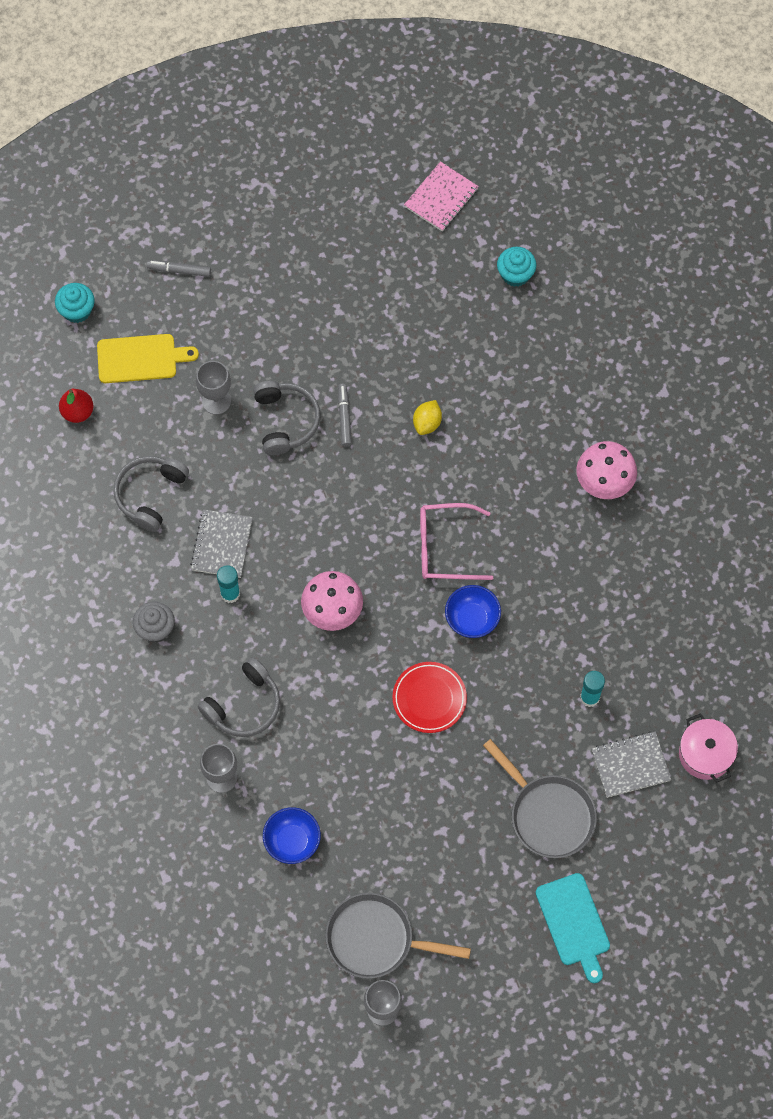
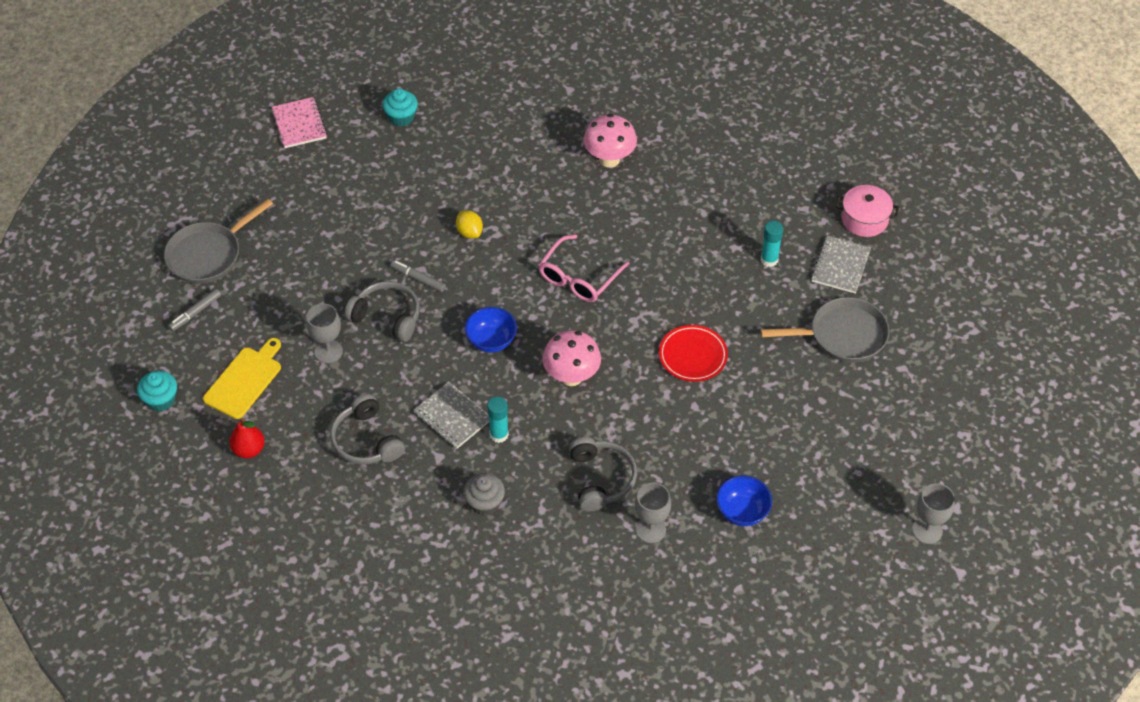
camera: 55 degrees left, 15 degrees down
(376, 939) = (865, 502): grey pan -> grey pan (208, 255)
(472, 619) = (650, 294): blue bowl -> blue bowl (491, 341)
(574, 923) = (941, 368): turquoise cutting board -> none

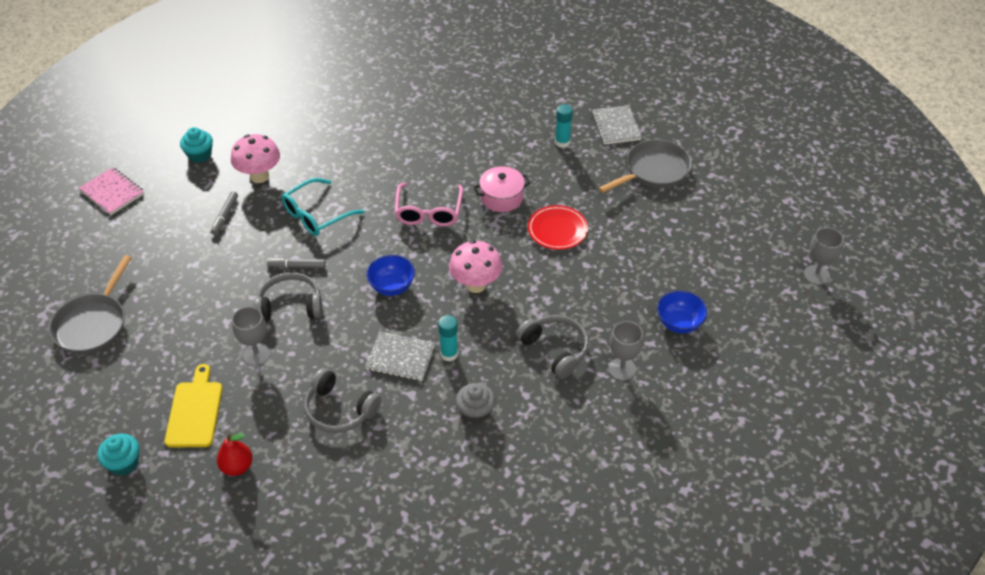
camera: 30 degrees left, 5 degrees down
(195, 313) = (111, 376): grey marker -> grey marker (225, 216)
(469, 232) = (316, 215): yellow lemon -> turquoise glasses
(609, 159) = (392, 122): pink mushroom -> pink mushroom (259, 176)
(864, 219) = (608, 90): pink pot -> pink pot (501, 198)

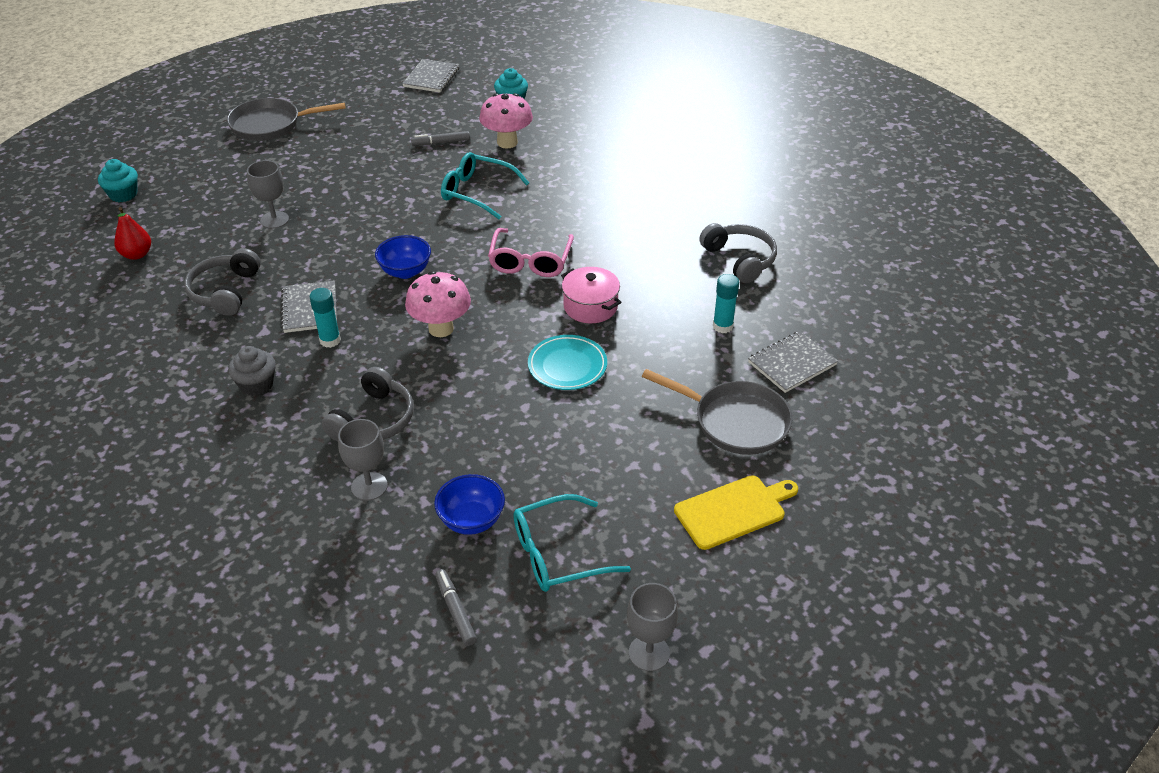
camera: 65 degrees right, 5 degrees down
(112, 192) = (431, 77): pink notebook -> grey notebook
(194, 411) = (193, 210): yellow cutting board -> yellow cutting board (733, 510)
(290, 306) = (345, 218): grey headphones -> grey headphones (740, 259)
(297, 266) = (400, 204): grey marker -> grey marker (455, 611)
(428, 212) = (530, 261): pink glasses -> pink glasses turned 60 degrees counterclockwise
(557, 230) = (567, 366): red plate -> turquoise plate
(726, 290) = (557, 554): none -> turquoise glasses

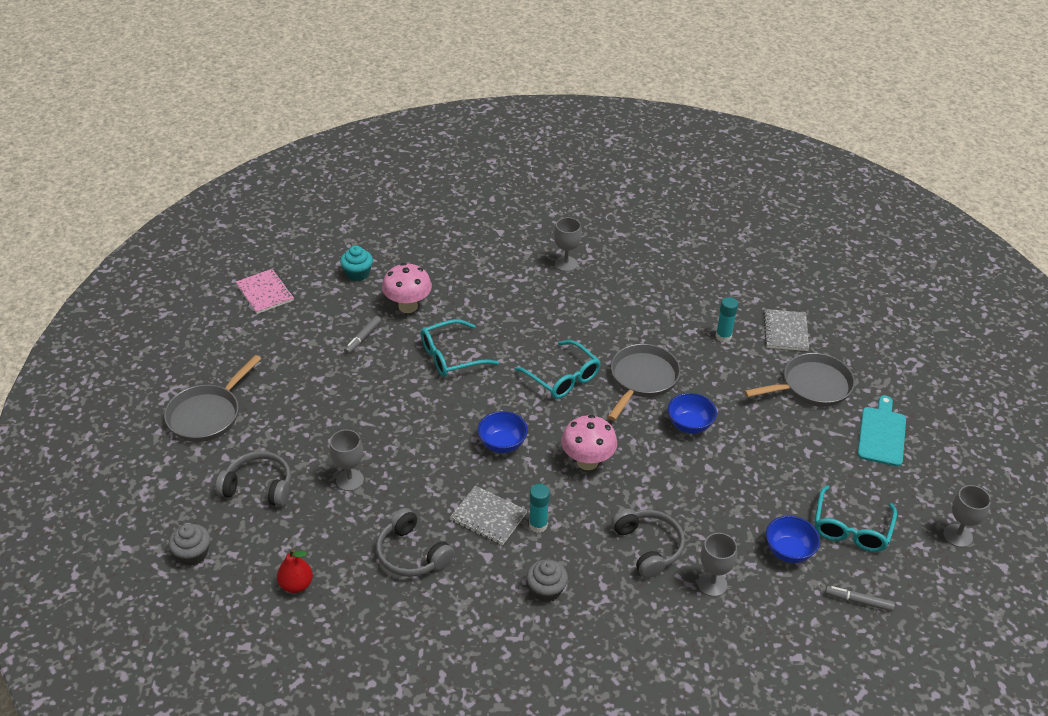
camera: 50 degrees left, 0 degrees up
(123, 194) = (193, 554): turquoise cupcake -> grey cupcake
(431, 77) = (265, 293): grey notebook -> pink notebook
(530, 261) = (563, 378): pink glasses -> turquoise glasses
(567, 366) = (689, 425): turquoise plate -> blue bowl
(590, 306) = (642, 379): pink pot -> grey pan
(681, 188) = (566, 264): none -> grey goblet
(733, 510) = (881, 434): yellow cutting board -> turquoise cutting board
(740, 259) = (668, 288): grey headphones -> grey headphones (258, 487)

